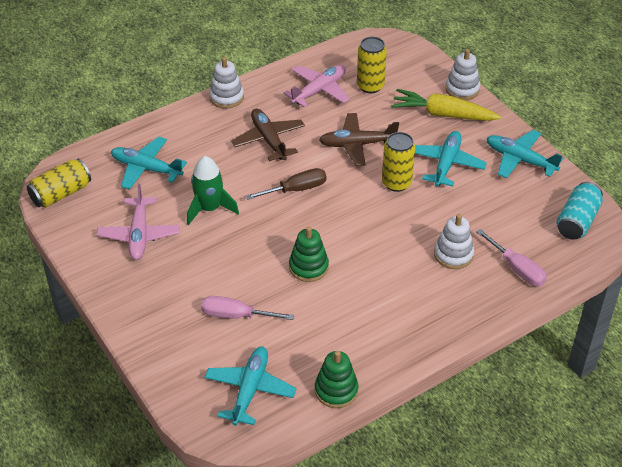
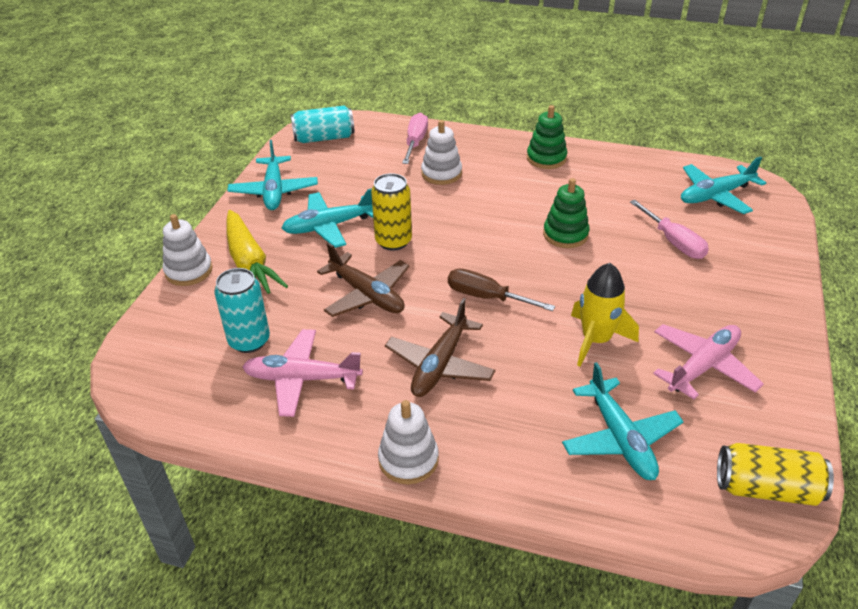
camera: 130 degrees left, 5 degrees down
(209, 208) = (596, 340): green rocket -> yellow rocket
(336, 390) = (648, 161): green stacking toy -> green stacking toy (546, 158)
(370, 86) = (249, 341): yellow can -> turquoise can

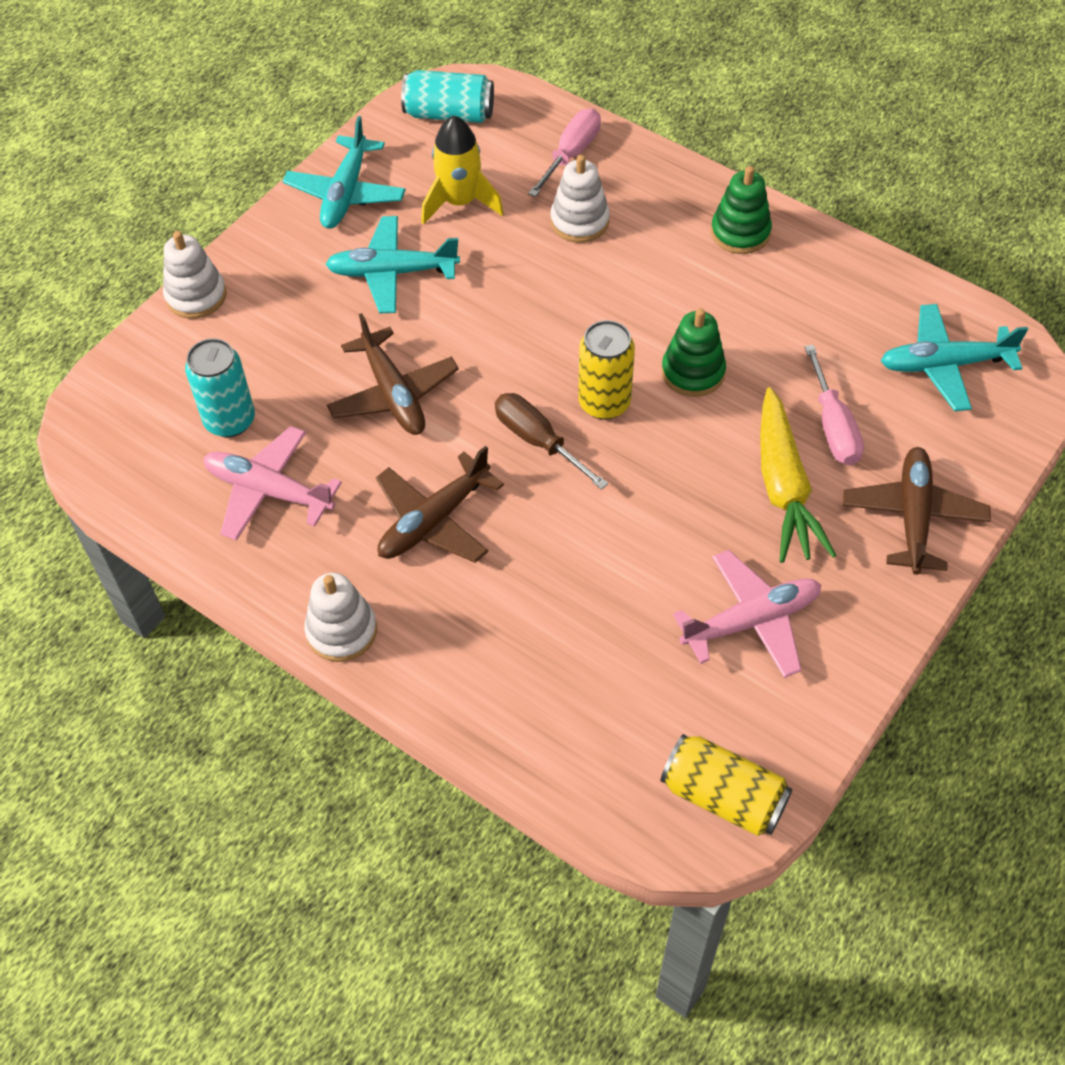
camera: 20 degrees right, 15 degrees up
(250, 263) = (272, 305): yellow carrot -> yellow carrot (783, 487)
(393, 241) = (462, 320): yellow can -> yellow can (604, 403)
(596, 340) = (640, 544): yellow rocket -> yellow rocket (459, 202)
(620, 438) = (592, 682): turquoise plane -> none
(759, 278) = (913, 516): none -> brown plane

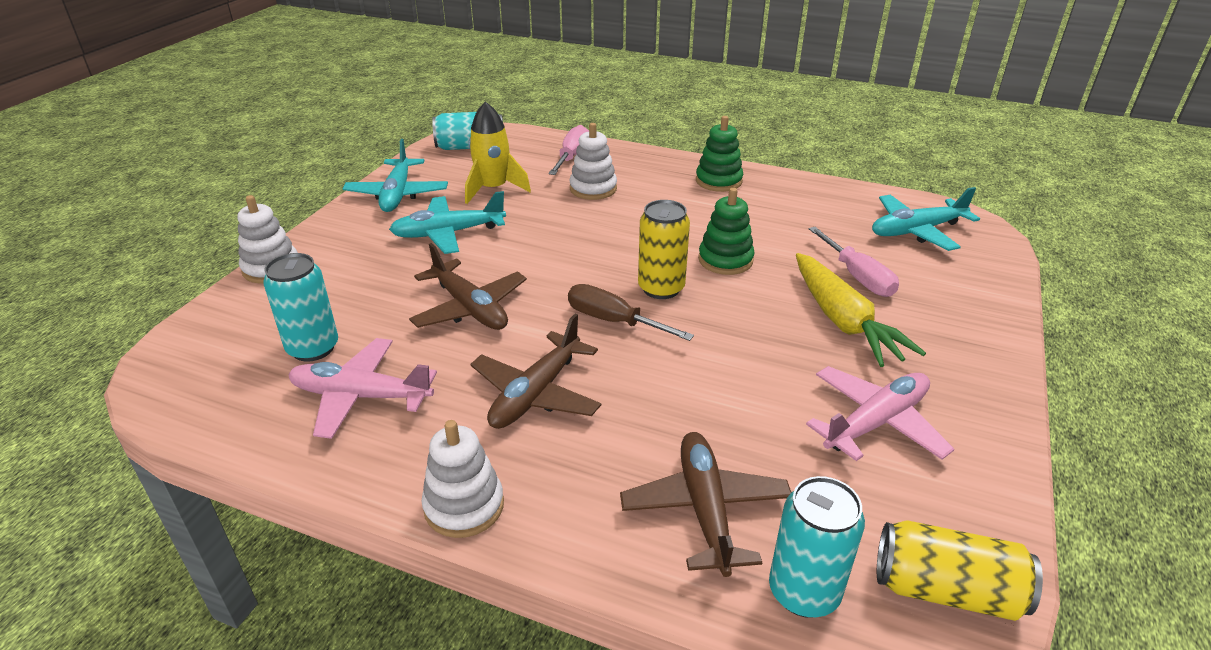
camera: 15 degrees left, 20 degrees down
(602, 771) = (804, 592): none -> turquoise can
(913, 516) = (962, 324): brown plane -> brown plane (705, 509)

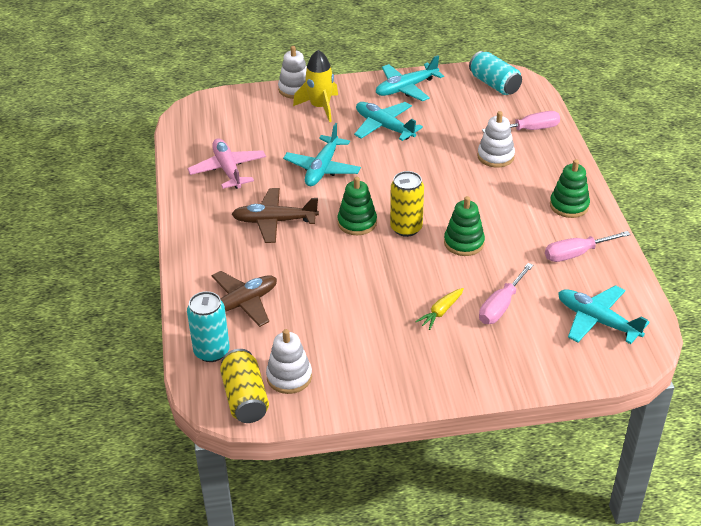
camera: 60 degrees right, 5 degrees up
(313, 348) = (248, 138): turquoise can -> none
(464, 506) = (187, 233): white stacking toy -> white stacking toy (289, 377)
(470, 308) = (322, 168): brown plane -> turquoise plane
(493, 189) = (451, 118): yellow rocket -> yellow rocket (320, 107)
(614, 321) = (357, 223): brown screwdriver -> green stacking toy
(800, 204) = (576, 254): none -> pink screwdriver
(843, 321) = (441, 312): yellow carrot -> yellow carrot, size x0.51
(876, 422) = (351, 348): pink plane -> none

